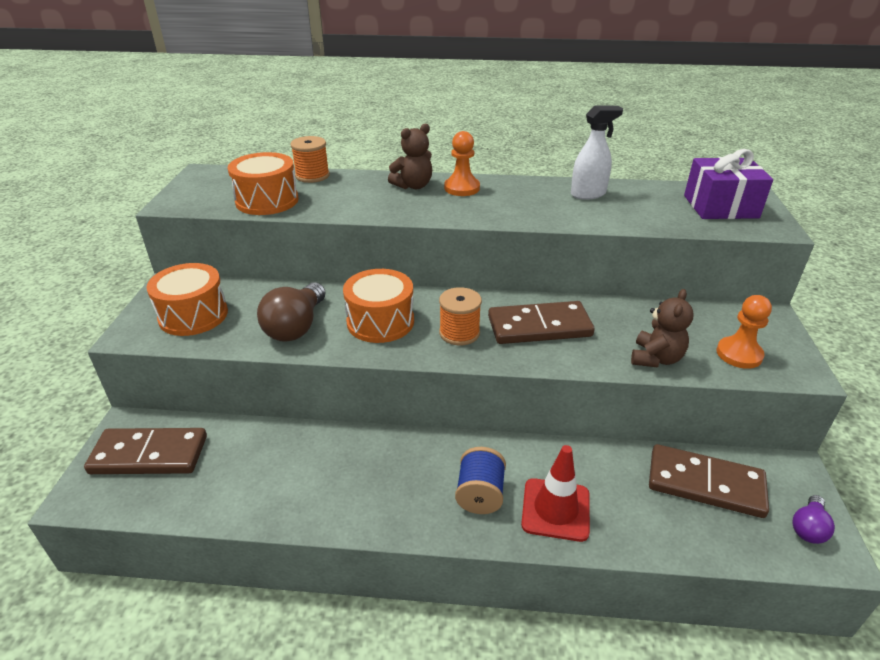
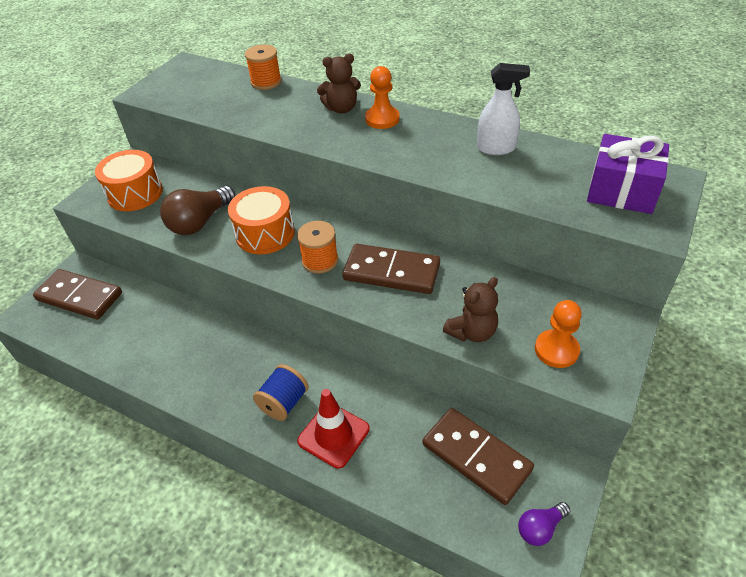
camera: 25 degrees right, 10 degrees up
(267, 201) = (213, 103): orange drum -> none

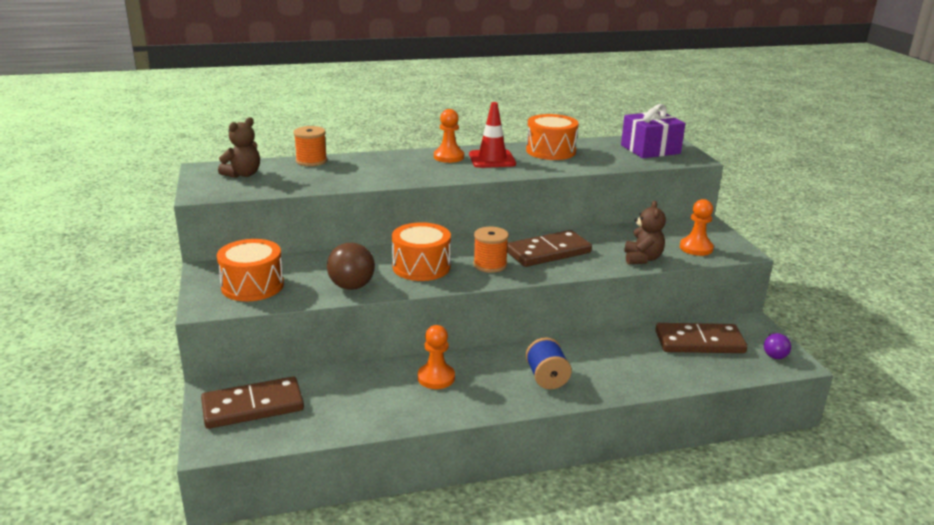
camera: 45 degrees left, 20 degrees down
(209, 345) = (436, 378): none -> orange pawn
(333, 435) = (606, 376): red traffic cone -> red traffic cone (492, 159)
(341, 108) = (407, 159): brown teddy bear -> brown teddy bear (243, 174)
(496, 148) = (550, 151): white spray bottle -> orange drum

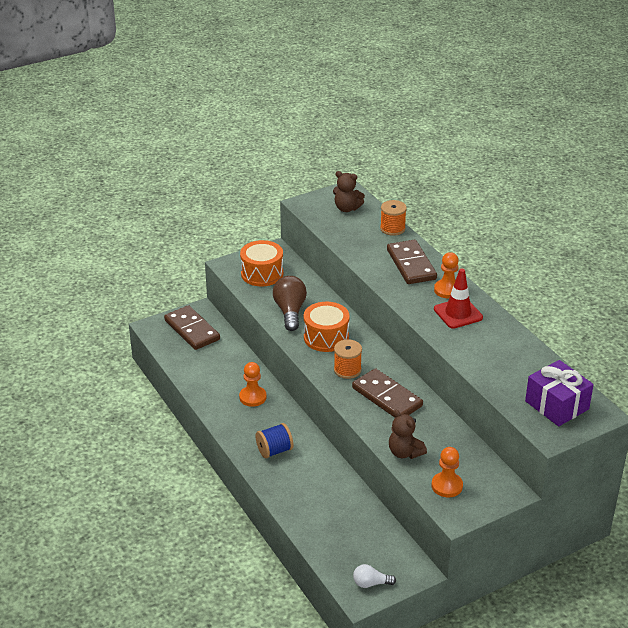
camera: 75 degrees right, 10 degrees up
(352, 280) = (290, 311): brown light bulb -> brown light bulb turned 105 degrees clockwise
(550, 151) = (504, 343): orange drum -> none
(642, 259) = (404, 452): brown teddy bear -> brown teddy bear turned 60 degrees clockwise
(699, 342) = (366, 534): brown domino -> brown domino (411, 265)
(774, 353) = (371, 583): purple light bulb -> white light bulb

